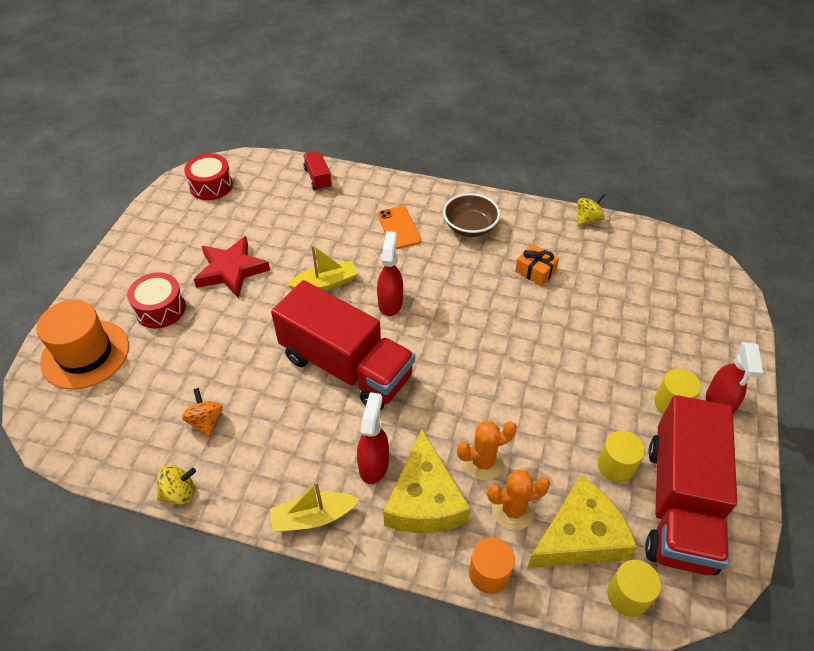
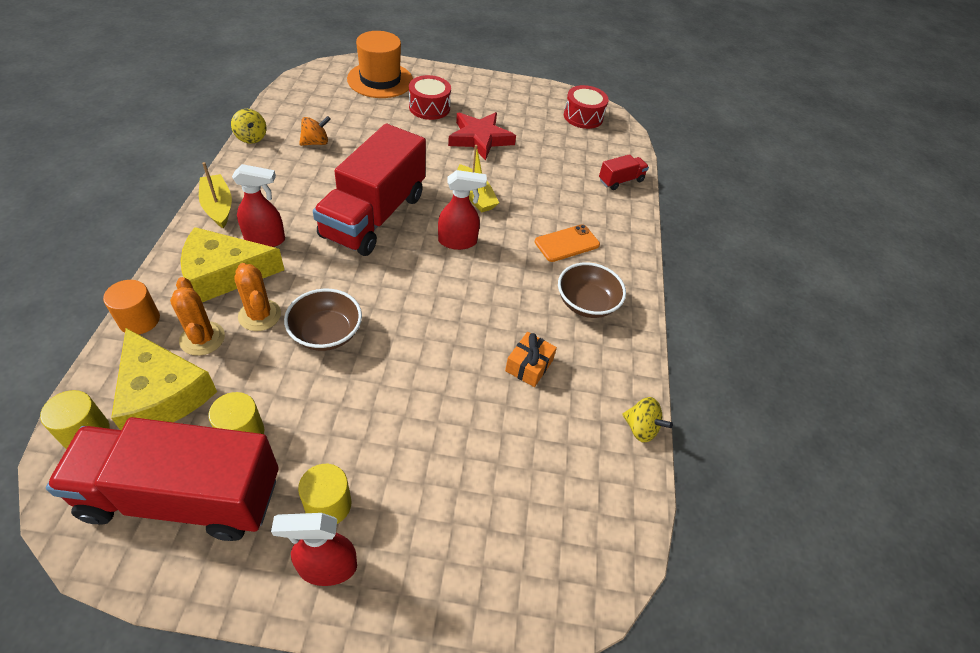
camera: 75 degrees right, 0 degrees up
(504, 407) = (326, 333): none -> brown bowl

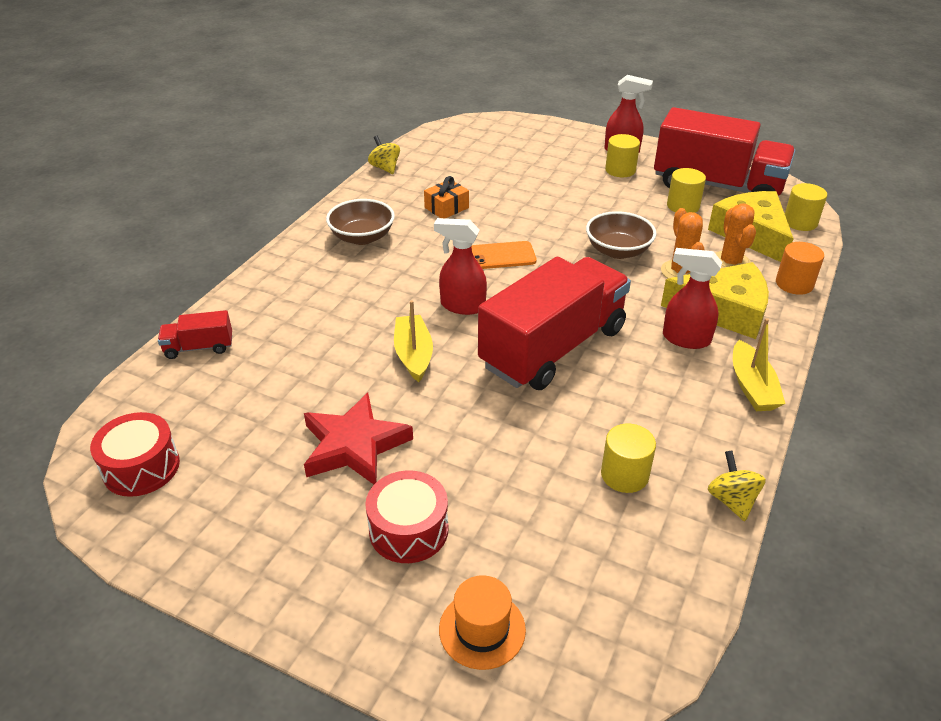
camera: 155 degrees left, 10 degrees down
(316, 142) = (624, 475): orange spinning top -> yellow cylinder
(380, 80) = (482, 629): orange hat -> orange hat, size x0.60
(567, 243) = (338, 287): orange phone -> orange phone (500, 256)

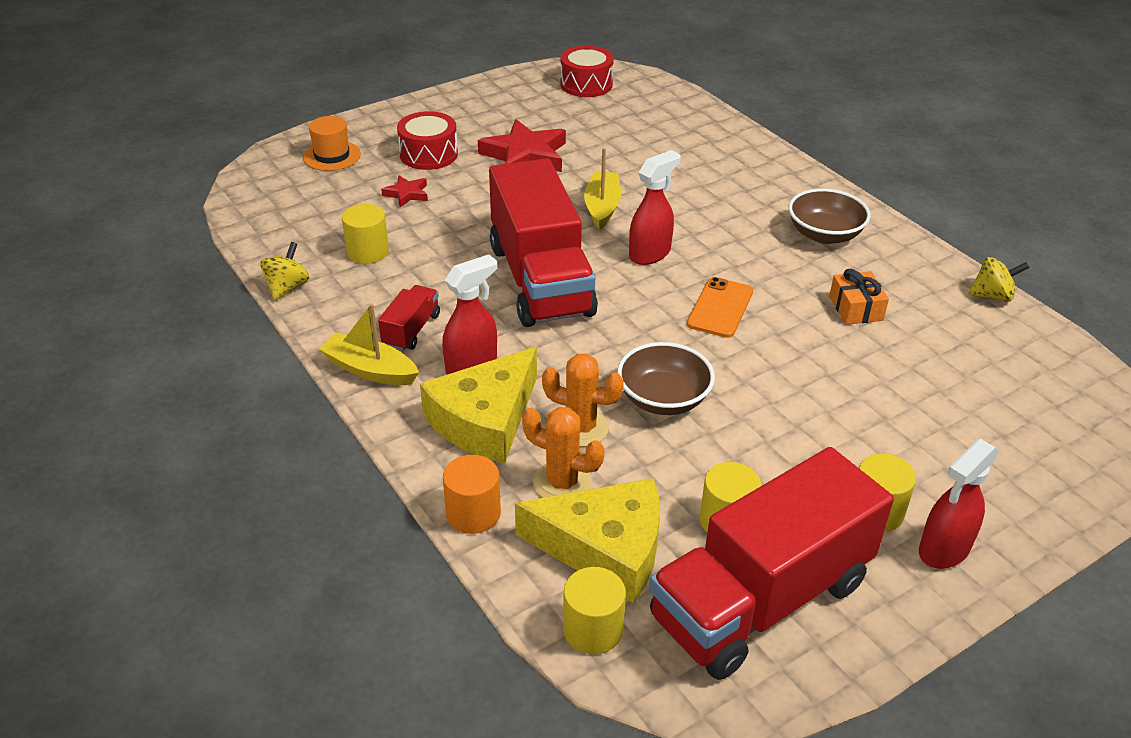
camera: 120 degrees right, 0 degrees up
(199, 347) = (702, 122): red truck -> red truck (411, 330)
(414, 355) = (602, 207): yellow boat -> yellow boat turned 105 degrees counterclockwise
(504, 502) = (407, 194): none -> red star
(731, 500) = (287, 288): yellow spinning top -> yellow spinning top turned 90 degrees counterclockwise

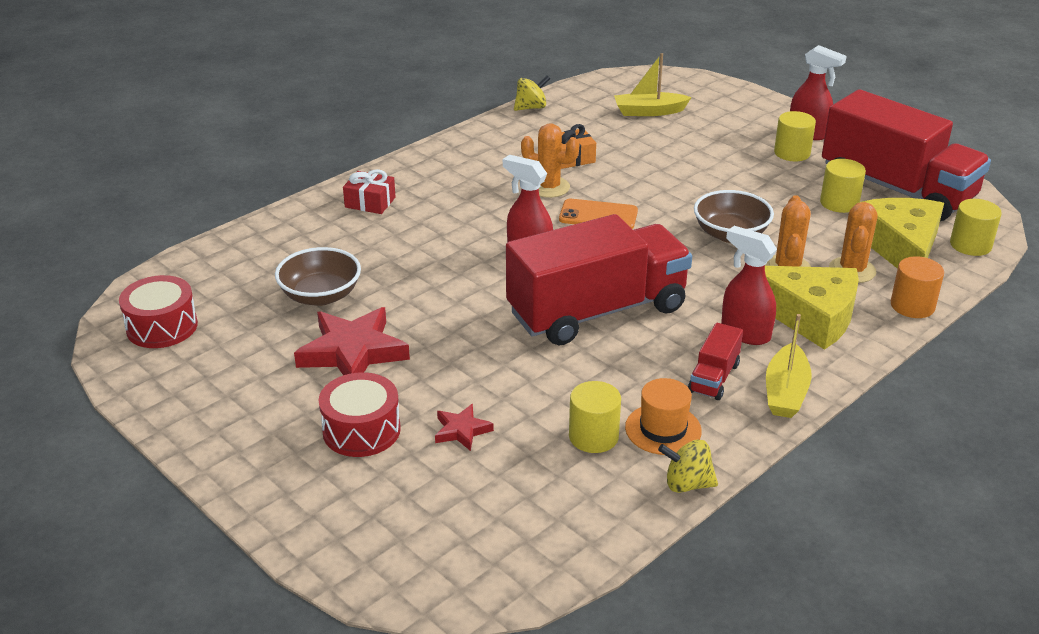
camera: 100 degrees left, 5 degrees down
(332, 156) = (379, 521): orange hat -> orange hat (663, 429)
(411, 330) = (714, 378): red truck -> red truck turned 75 degrees counterclockwise
(602, 207) = (454, 288): yellow boat -> yellow boat (649, 111)
(762, 175) = (370, 202): none -> red gift
(786, 283) = (549, 187): none -> orange cactus
(824, 234) = (467, 171): brown bowl -> brown bowl (320, 296)
(992, 296) = (531, 107): yellow spinning top -> yellow spinning top turned 75 degrees clockwise

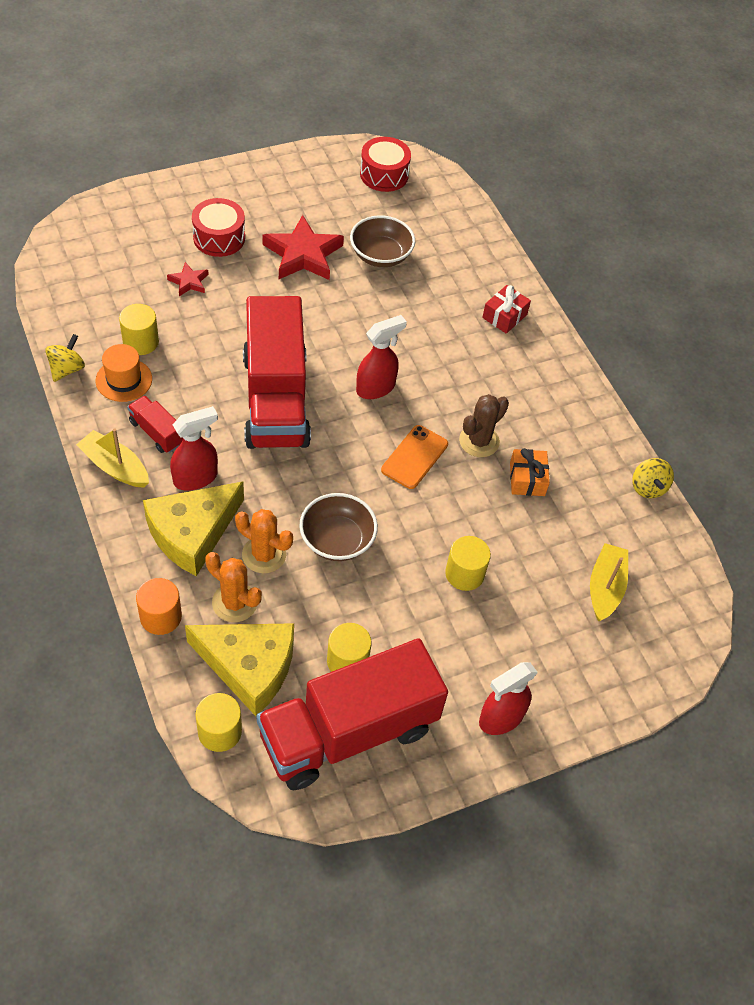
camera: 105 degrees right, 20 degrees up
(549, 187) = (479, 441): orange cactus -> brown cactus
(792, 153) = (463, 676): yellow cylinder -> yellow cylinder (464, 574)

